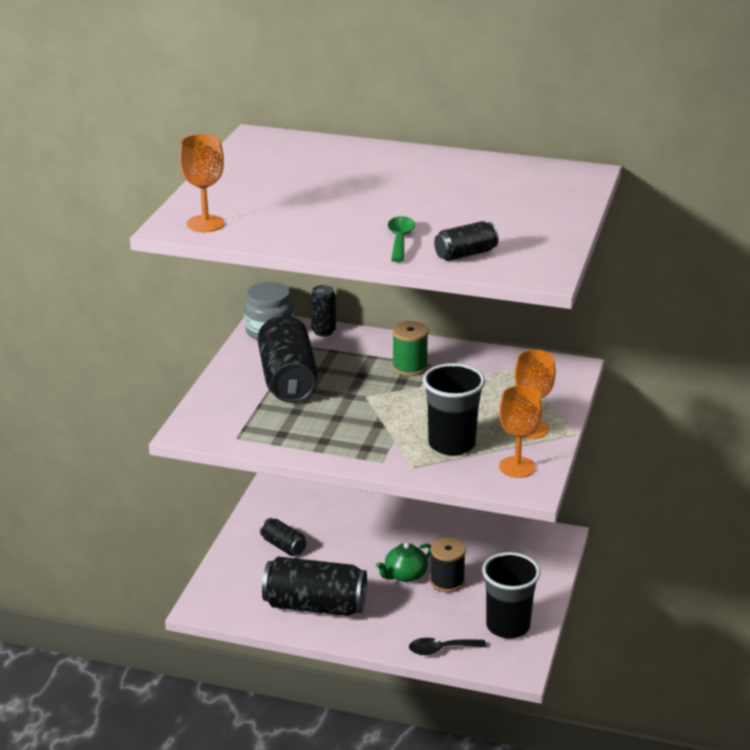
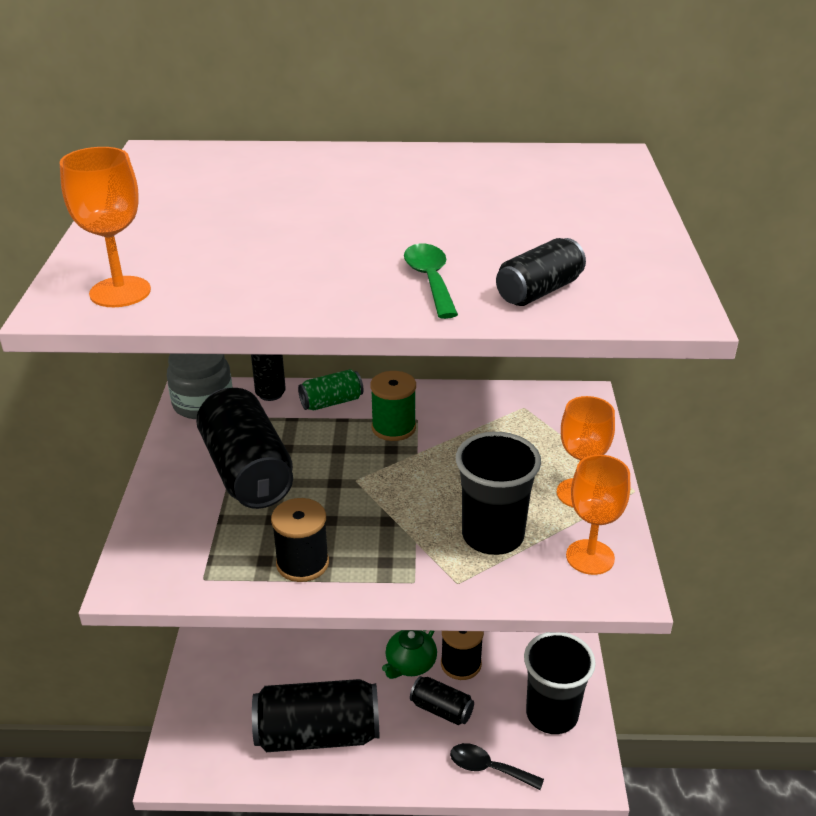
camera: 15 degrees left, 5 degrees up
(283, 546) = (256, 652): black can -> black can (441, 709)
(307, 439) = (302, 563): none -> black spool
(368, 344) = (331, 402): none -> green can
(441, 649) = (488, 768): black spoon -> black spoon turned 45 degrees clockwise

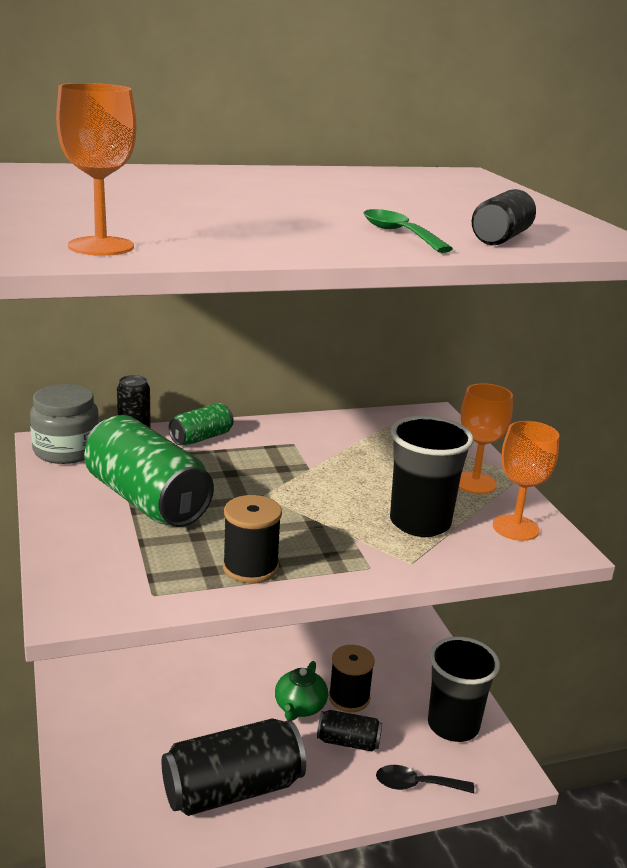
camera: 20 degrees left, 10 degrees down
(247, 471) = (147, 500): black can -> green can
(393, 428) = (275, 452): green spool -> none

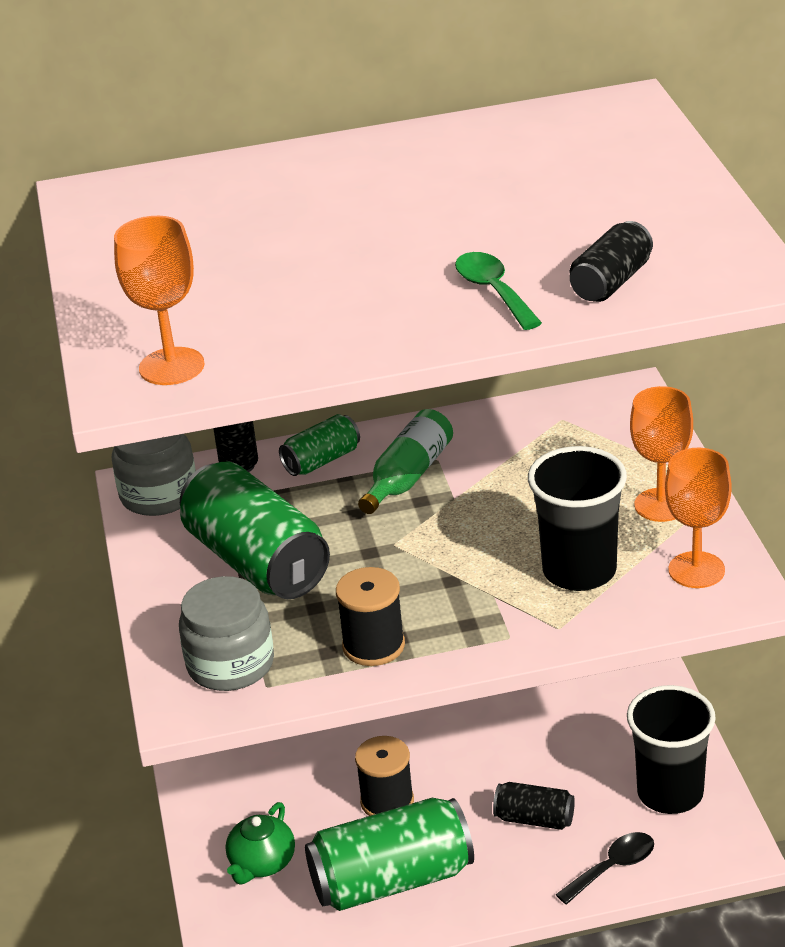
camera: 10 degrees right, 10 degrees up
(120, 575) = (230, 664): none -> grey jar
(232, 789) = (392, 880): black can -> green can
(271, 452) = (408, 476): none -> green bottle
(300, 707) = (477, 778): green teapot -> green teapot (261, 863)
(349, 698) = (540, 763): black spool -> black spool (387, 801)
(416, 785) = (613, 867): black spoon -> black spoon turned 135 degrees clockwise

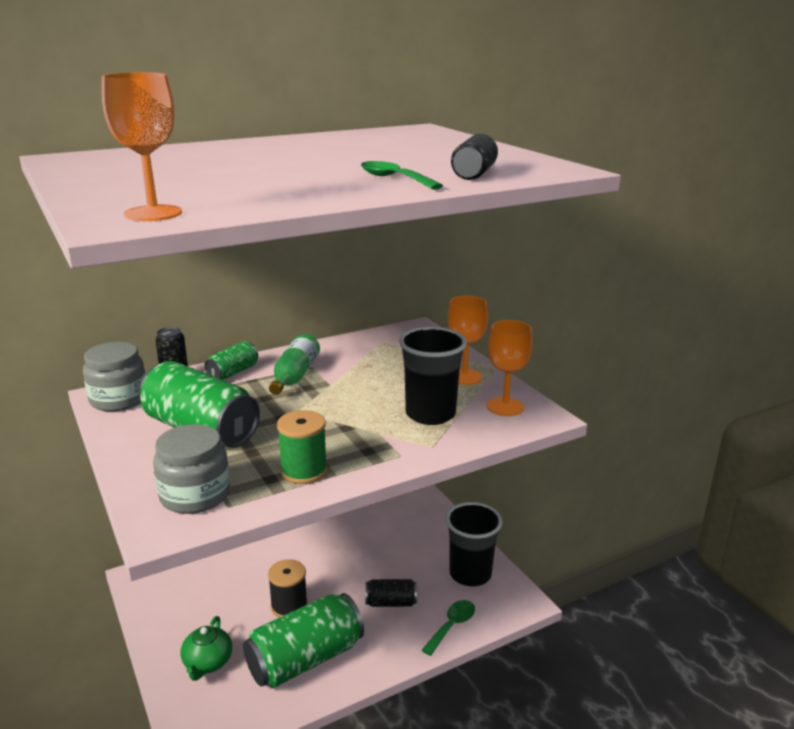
camera: 20 degrees left, 10 degrees down
(373, 646) = (304, 471): black spool -> green spool
(613, 867) = (452, 626): black spoon -> green spoon

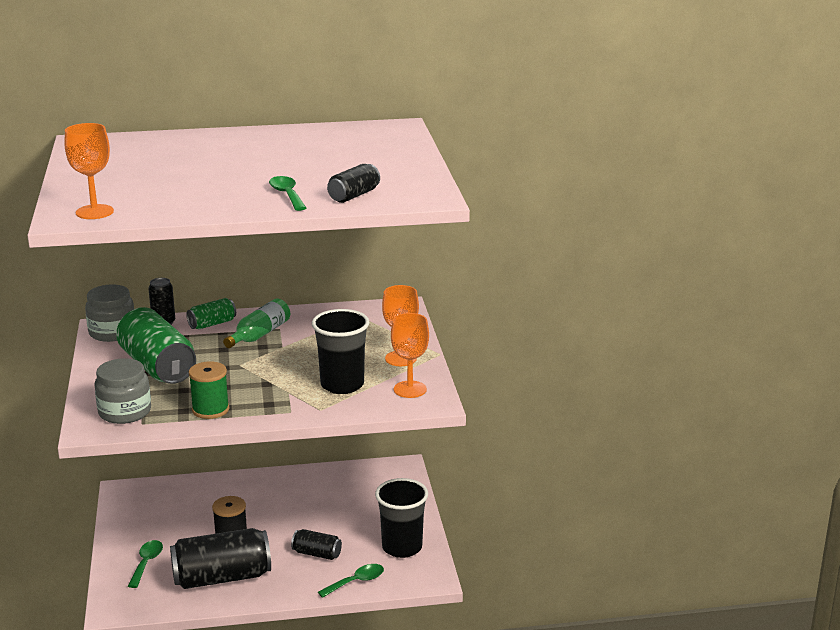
camera: 20 degrees right, 0 degrees up
(207, 663) = (146, 563): green teapot -> green spoon
(305, 659) = (222, 577): green can -> black can

